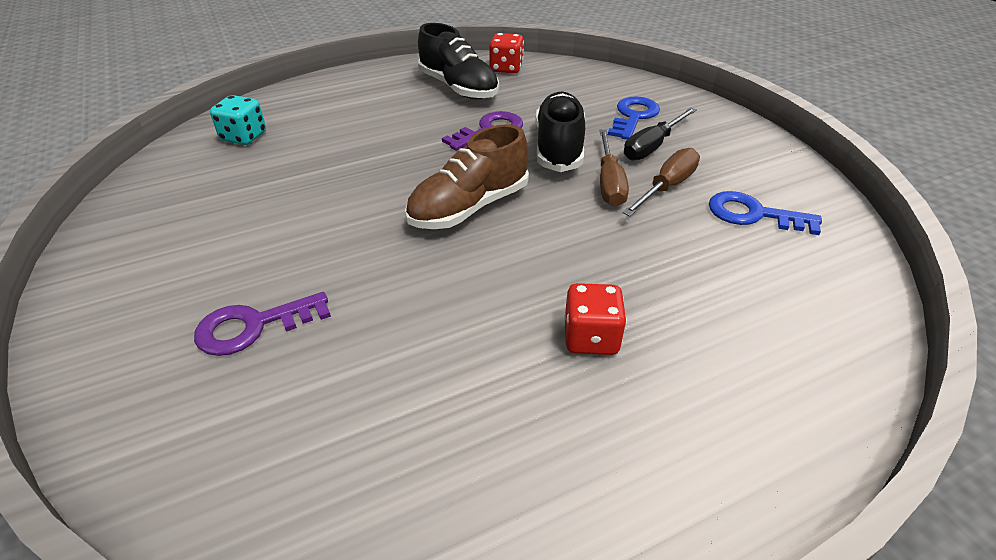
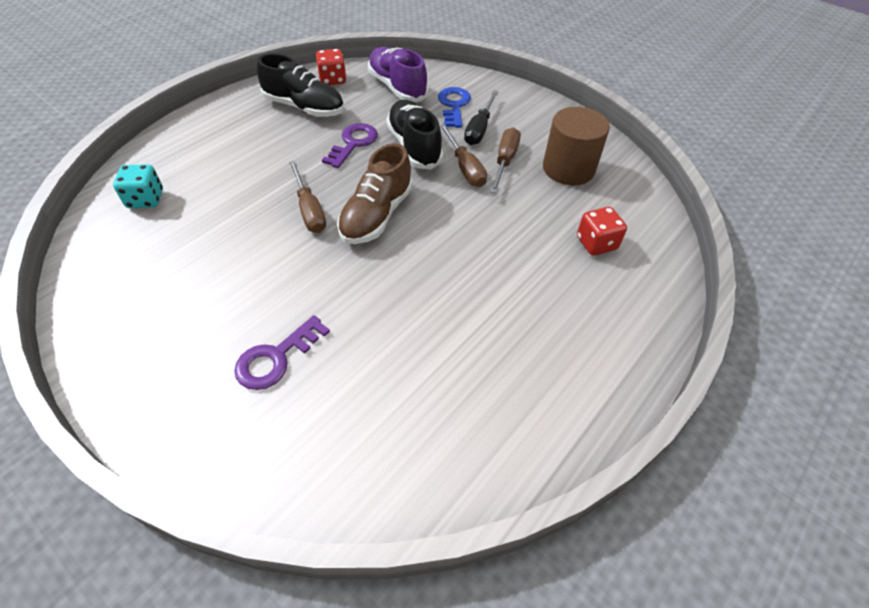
camera: 25 degrees left, 10 degrees up
(397, 184) = (309, 210): none -> brown screwdriver
(575, 87) = (397, 87): none -> purple shoe
(591, 338) = (511, 289): red dice -> red dice (596, 243)
(753, 214) = (568, 169): blue key -> brown cylinder

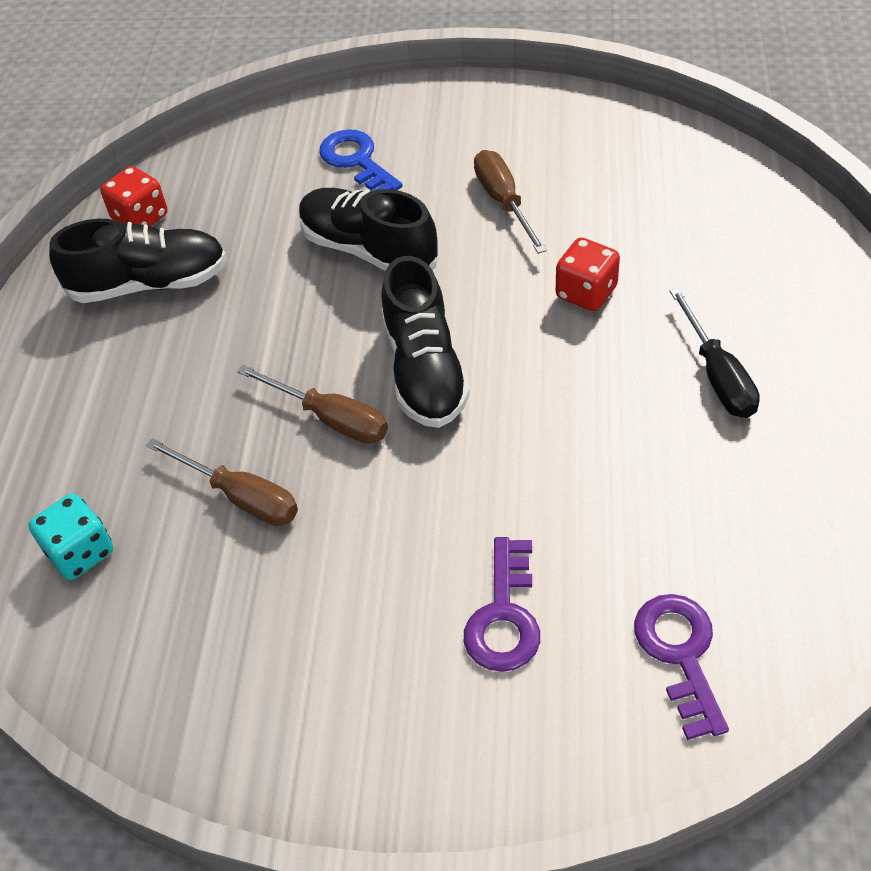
camera: 30 degrees left, 0 degrees up
(353, 143) = (282, 294): purple key -> purple key (680, 654)
(376, 215) = (424, 370): brown shoe -> black shoe
(397, 87) = (249, 177): purple shoe -> none
(465, 168) = (465, 240): brown screwdriver -> brown screwdriver (241, 497)
(479, 129) = (426, 176): black screwdriver -> black screwdriver (717, 375)
(568, 169) = (588, 167): brown cylinder -> none
(596, 243) = (710, 244): red dice -> red dice (586, 292)

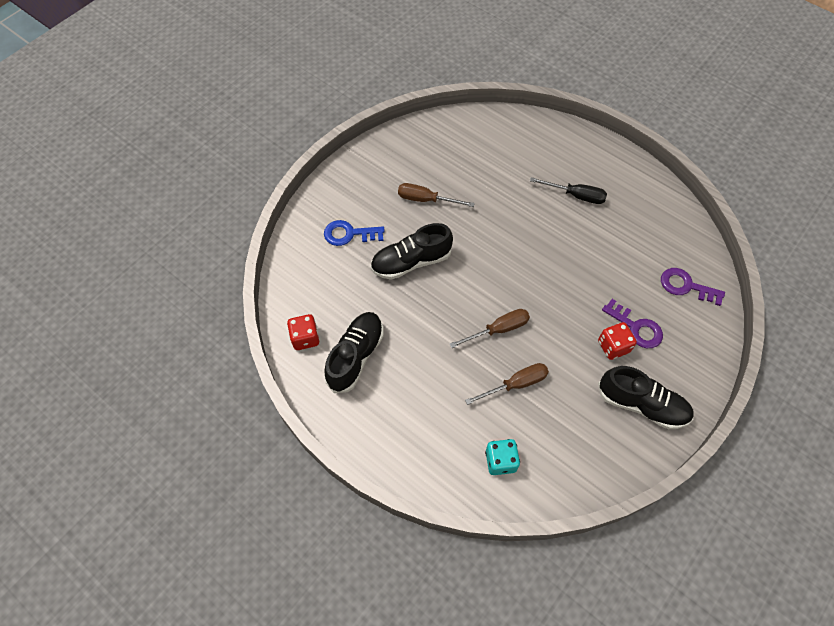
camera: 60 degrees left, 10 degrees up
(424, 370) = (498, 282): black shoe -> black shoe (642, 404)
(586, 292) = (501, 206): red dice -> red dice (613, 346)

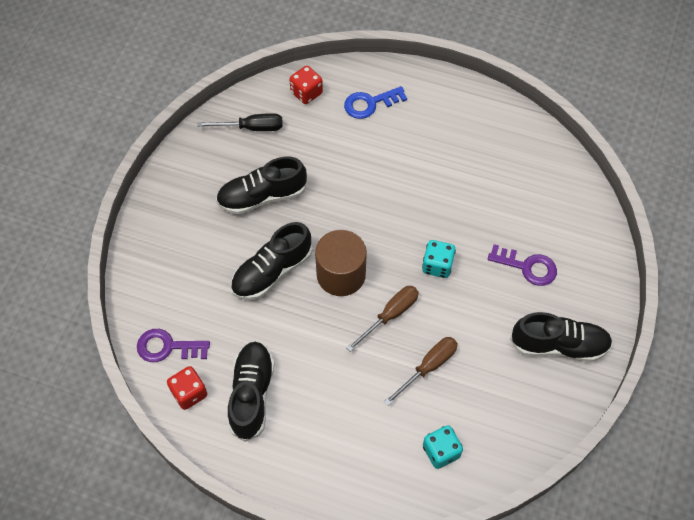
camera: 20 degrees left, 0 degrees up
(349, 234) = (192, 262): blue key -> blue key (370, 103)
(426, 200) = (262, 196): brown screwdriver -> black shoe
(468, 282) = (341, 274): none -> brown cylinder
(555, 301) = (437, 265): none -> turquoise dice
(576, 195) = (419, 143): black screwdriver -> black screwdriver (251, 128)
(613, 346) = (511, 294): red dice -> red dice (306, 93)
(686, 286) = (562, 207): purple key -> purple key (167, 347)

